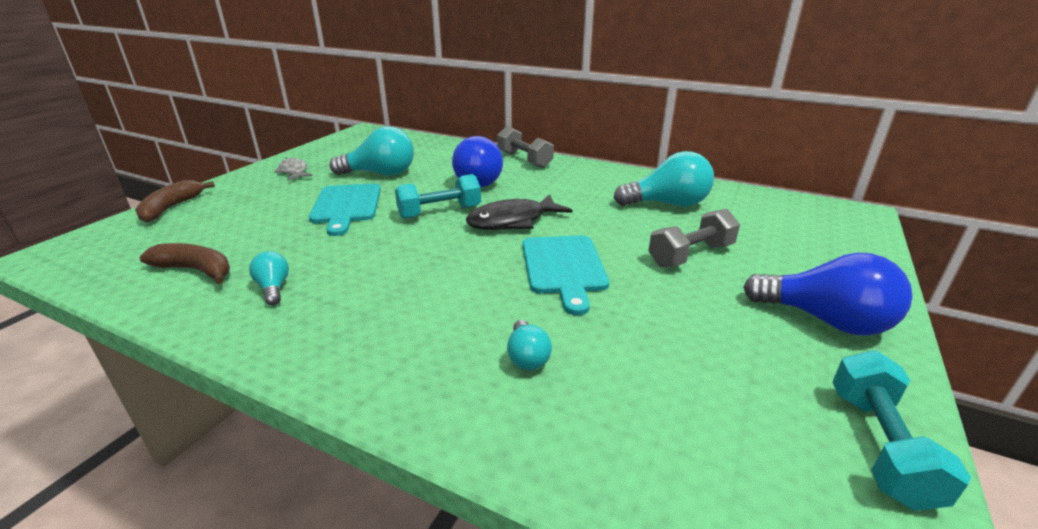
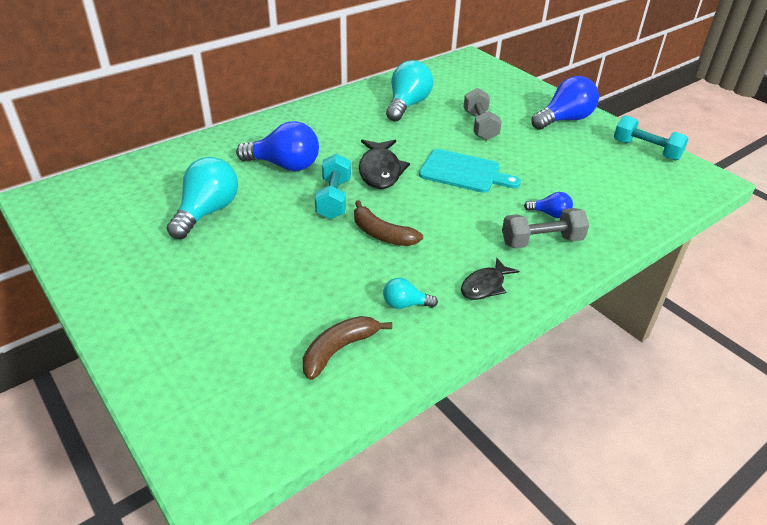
camera: 65 degrees left, 10 degrees up
(172, 208) = (153, 372): brown banana -> brown banana (382, 234)
(294, 171) = (131, 269): grey fish -> none
(324, 333) = (485, 286): none -> black fish
(346, 206) = (271, 246): turquoise cutting board -> none
(524, 160) = (261, 129): grey dumbbell -> grey dumbbell (541, 241)
(527, 357) = (550, 214): turquoise light bulb -> blue light bulb

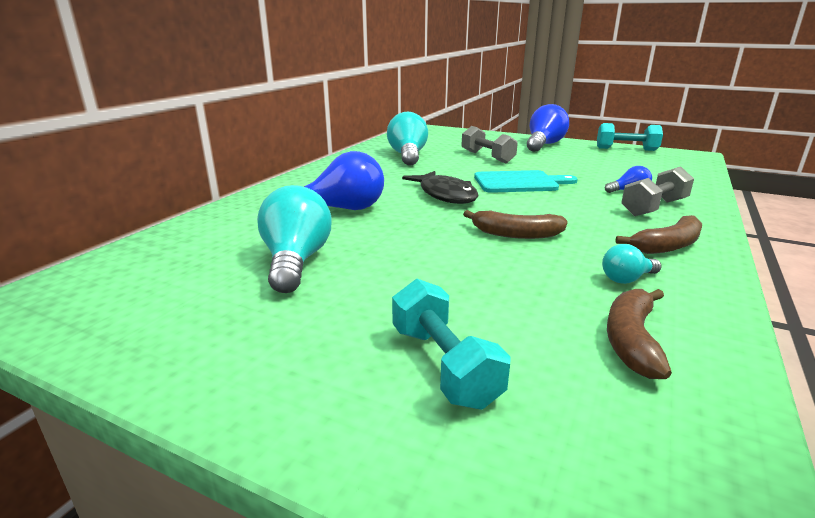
camera: 25 degrees left, 15 degrees down
(334, 199) = (429, 221): turquoise dumbbell -> turquoise dumbbell (444, 365)
(485, 286) = (667, 246): black fish -> brown banana

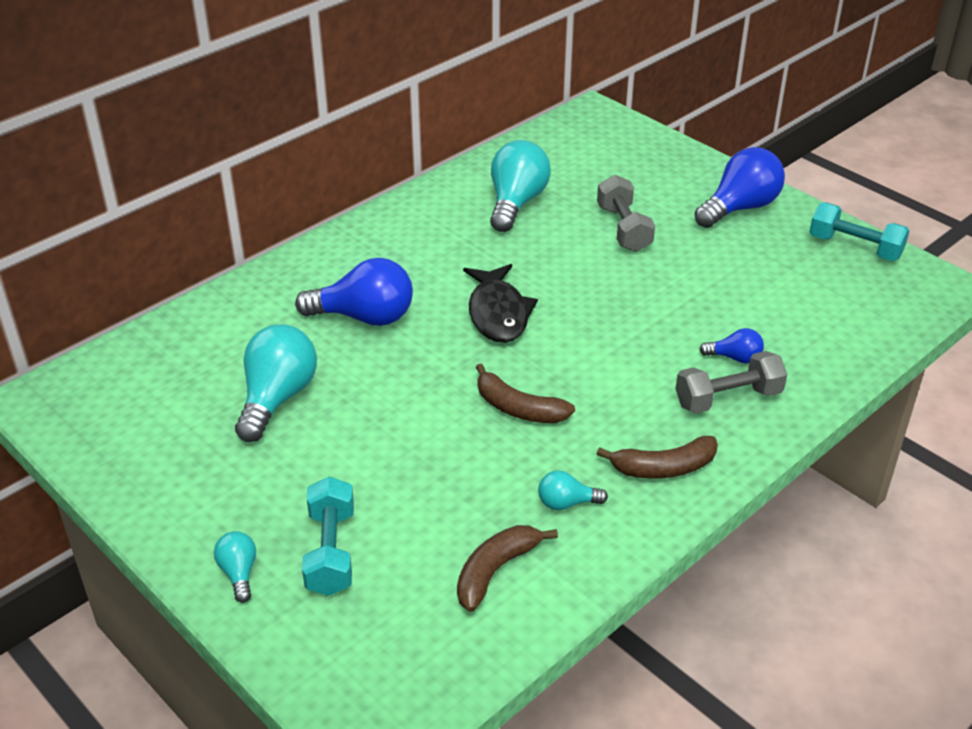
camera: 20 degrees right, 15 degrees up
(343, 416) = (239, 573): none -> turquoise light bulb
(519, 182) = (612, 305): turquoise cutting board -> none

